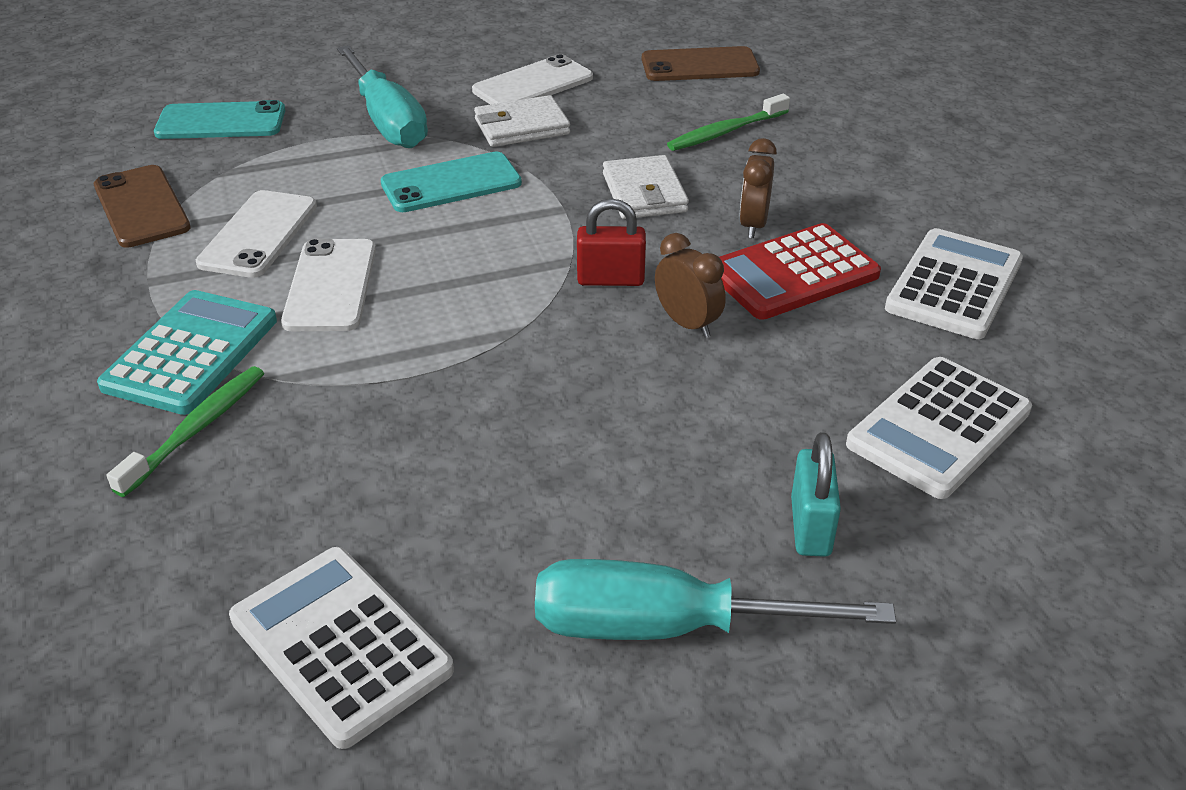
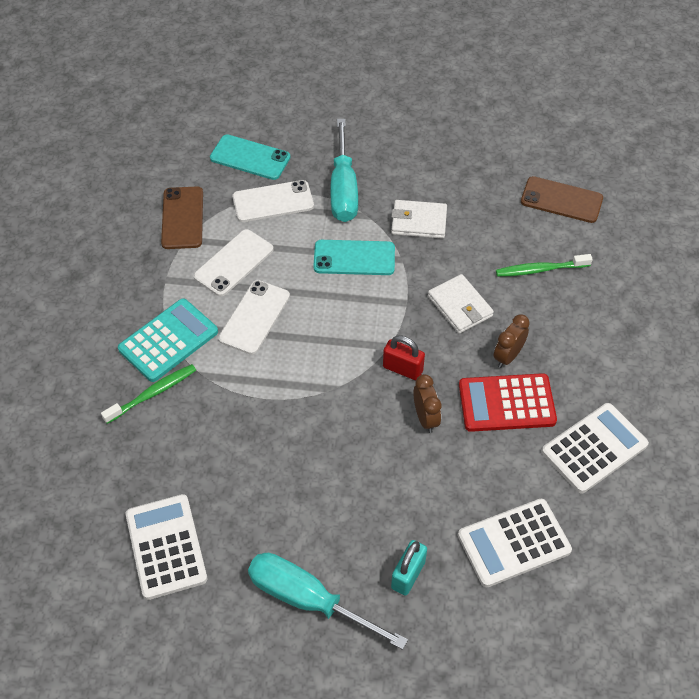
camera: 25 degrees right, 15 degrees up
(533, 84) = (446, 183): white phone -> white phone (273, 201)
(644, 193) = (460, 306): white wallet -> white wallet turned 45 degrees counterclockwise

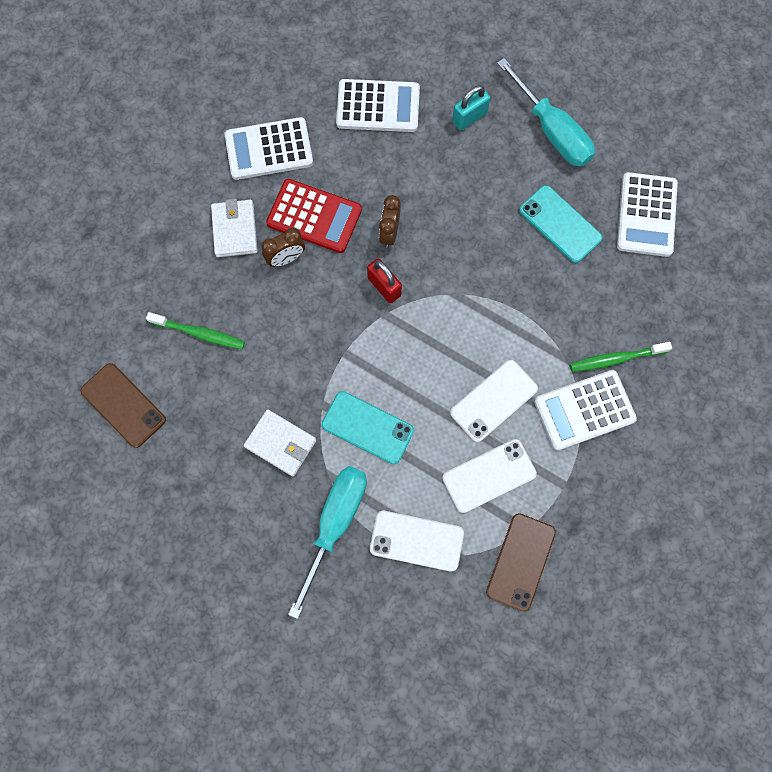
camera: 155 degrees left, 20 degrees up
(168, 340) = (584, 410): turquoise calculator -> white calculator
(250, 157) = (415, 619): turquoise phone -> turquoise phone (560, 224)
(460, 306) = (297, 327): white wallet -> white wallet (234, 230)

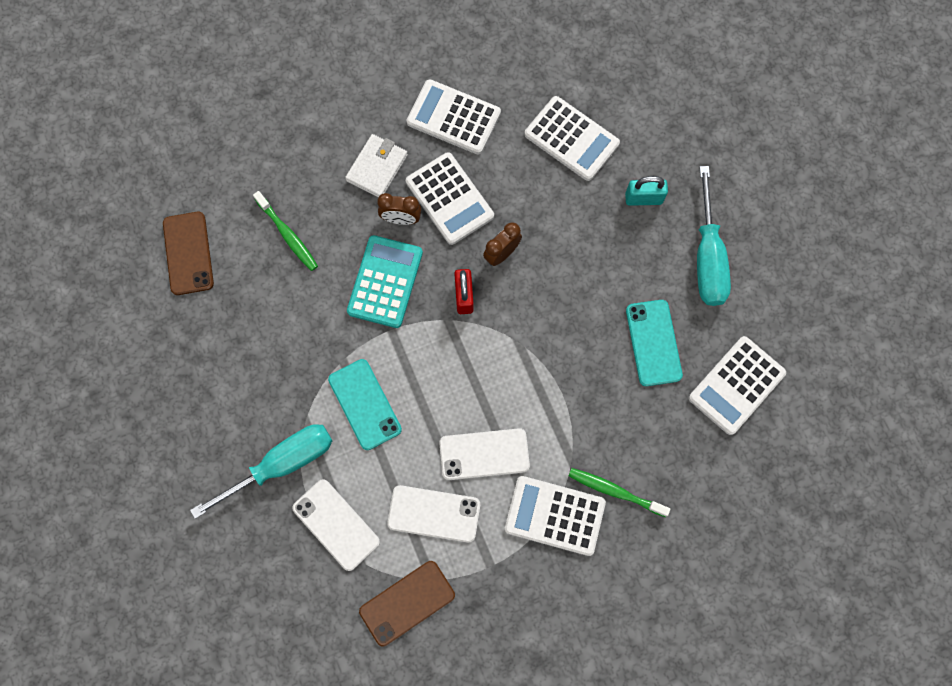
camera: 35 degrees right, 0 degrees up
(280, 443) = (286, 369): white wallet -> none
(311, 318) = (385, 282): none -> turquoise calculator
(314, 216) = (449, 199): red calculator -> white calculator

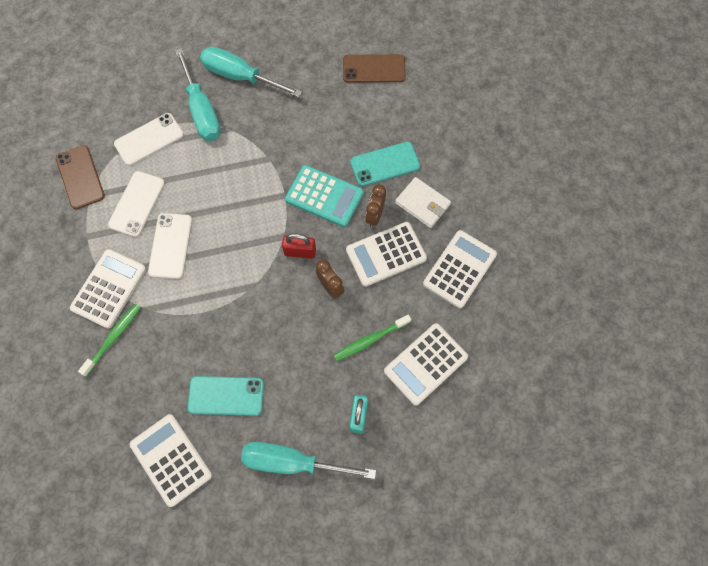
camera: 100 degrees right, 5 degrees down
(221, 424) = (241, 77): none -> turquoise screwdriver
(288, 235) = (376, 134): green toothbrush -> green toothbrush (370, 340)
(365, 404) = (231, 169): turquoise phone -> turquoise phone (385, 164)

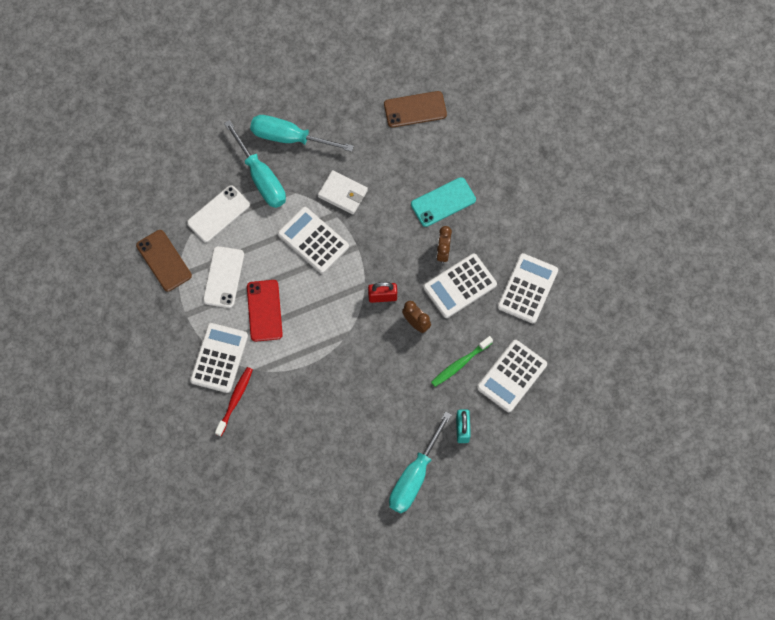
camera: 10 degrees left, 0 degrees up
(113, 338) = (235, 400): green toothbrush -> red toothbrush
(170, 246) = (264, 310): white phone -> red phone
(171, 459) = (312, 491): white calculator -> white calculator (313, 240)
(226, 396) = (345, 432): turquoise phone -> none
(293, 462) = (415, 476): turquoise screwdriver -> turquoise screwdriver turned 60 degrees counterclockwise
(324, 196) = (393, 242): turquoise calculator -> none
(422, 204) = (484, 234): white wallet -> white wallet (343, 193)

